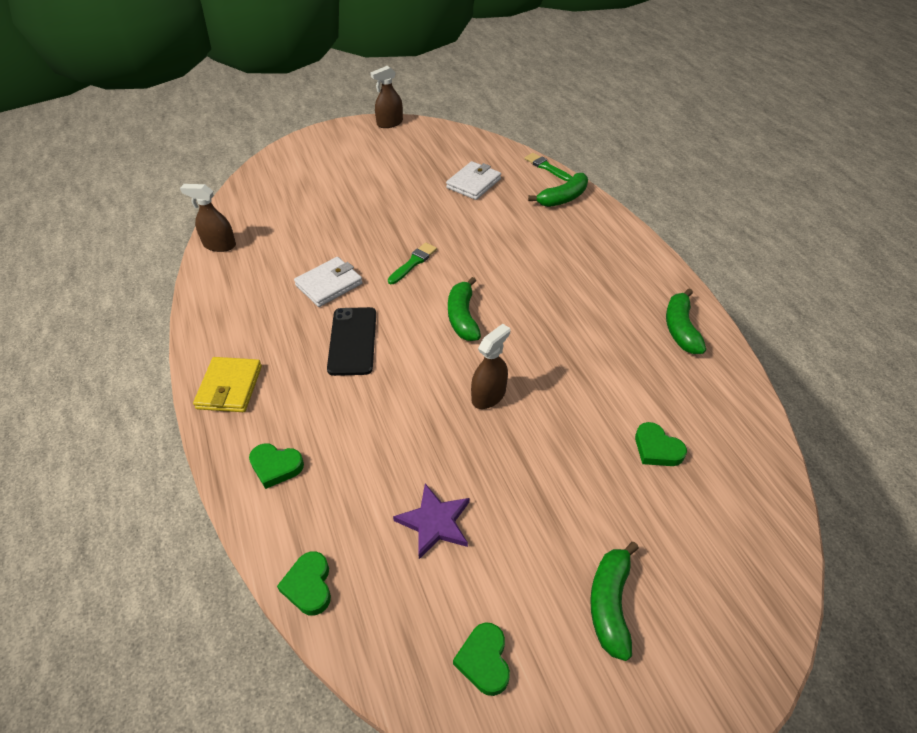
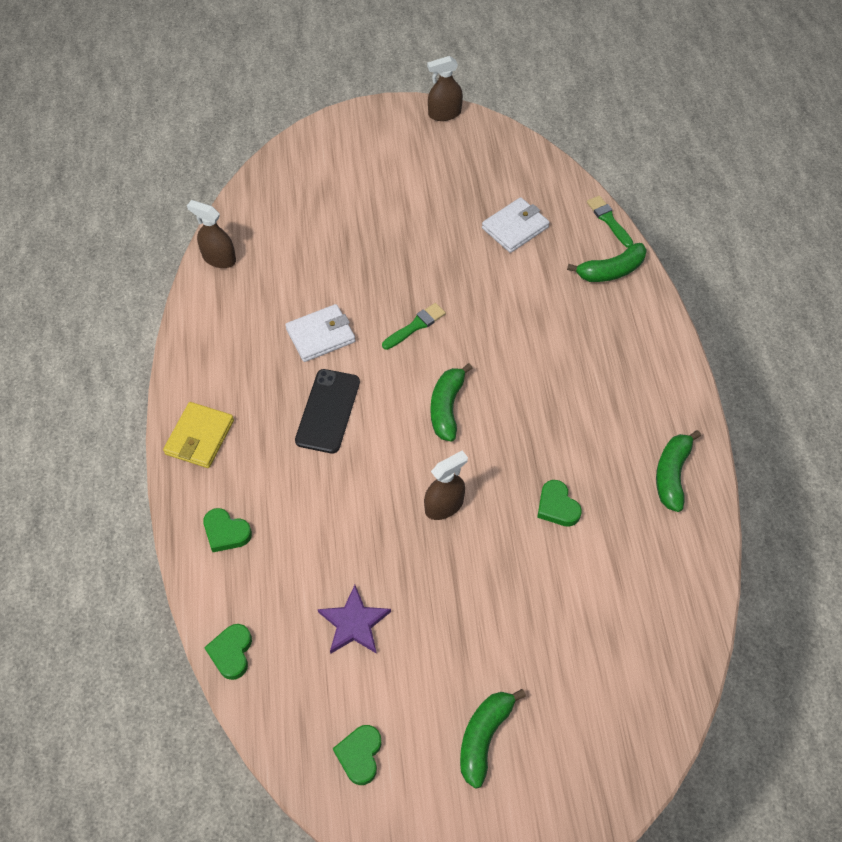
camera: 15 degrees right, 10 degrees up
(657, 449) = (588, 603): green heart -> green heart (557, 506)

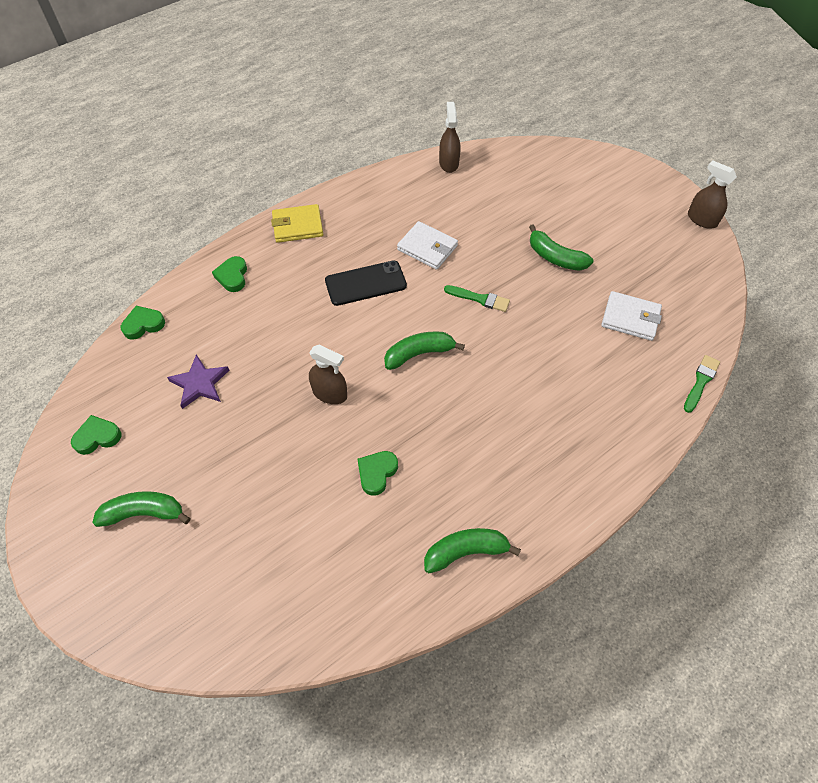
camera: 60 degrees right, 0 degrees up
(611, 271) = (646, 408): green banana -> green banana (555, 257)

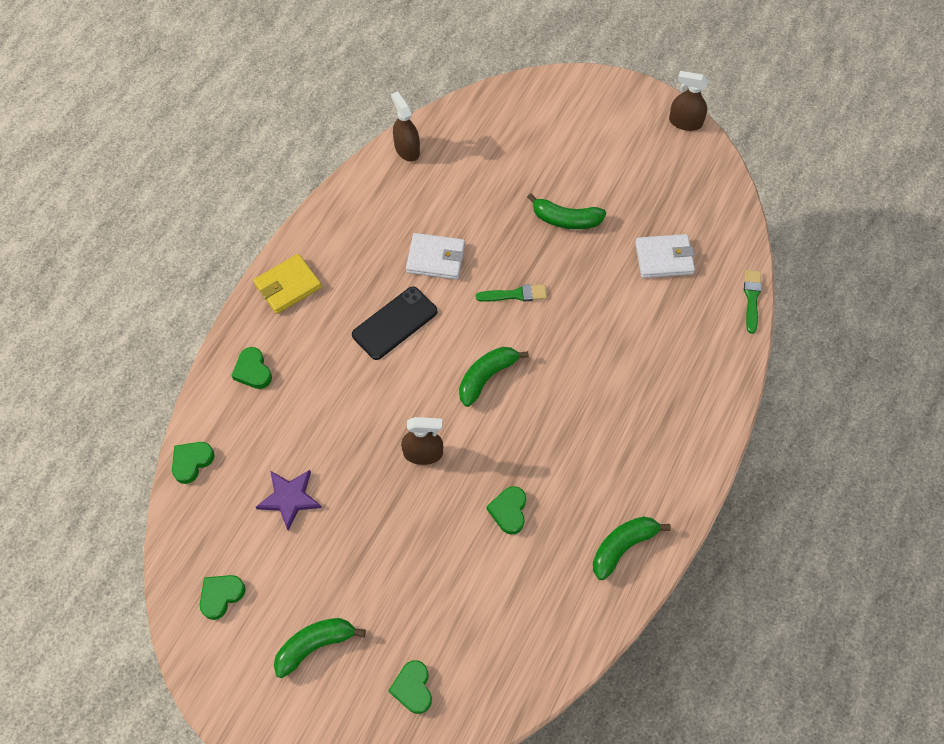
camera: 25 degrees left, 5 degrees up
(202, 591) = (413, 688): none -> green heart

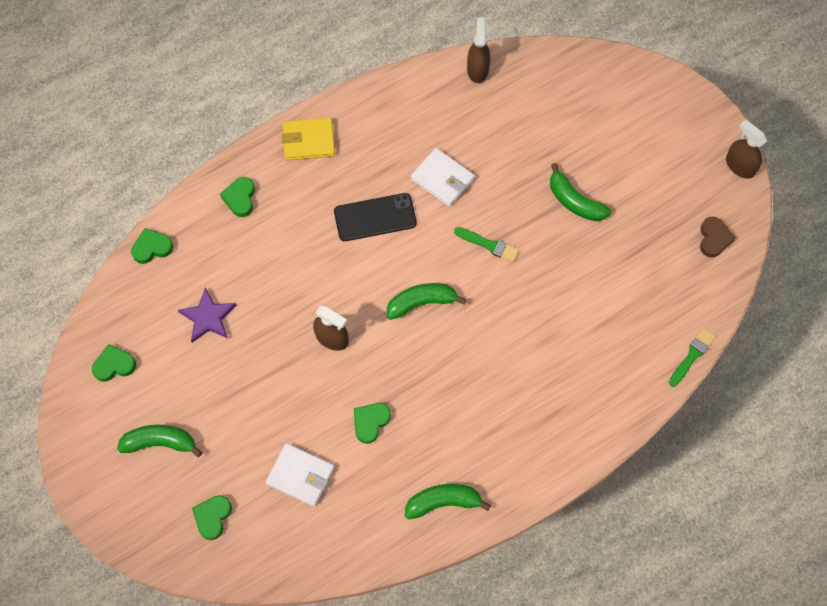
camera: 30 degrees right, 5 degrees up
(664, 258) = (638, 280): white wallet -> white wallet (300, 476)
(704, 192) = (714, 238): none -> brown heart

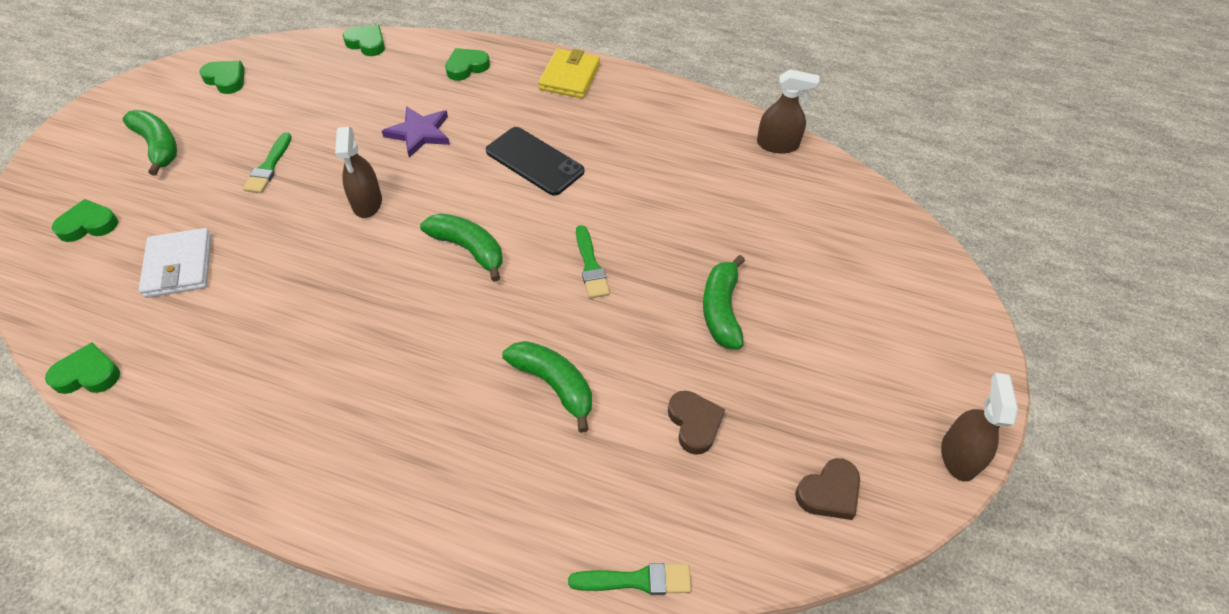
camera: 50 degrees right, 15 degrees down
(208, 317) = (322, 109): purple star -> purple star (419, 133)
(244, 380) = (269, 166): none -> green brush
(308, 140) = (570, 77): yellow wallet -> yellow wallet turned 60 degrees clockwise
(370, 422) = (285, 287): green heart -> green heart (88, 374)
(442, 179) = (628, 186): white wallet -> none
(443, 502) = (216, 415): green banana -> green banana (554, 385)
(477, 69) = (777, 144): brown spray bottle -> brown spray bottle turned 45 degrees clockwise
(632, 269) = (694, 423): none -> brown heart

